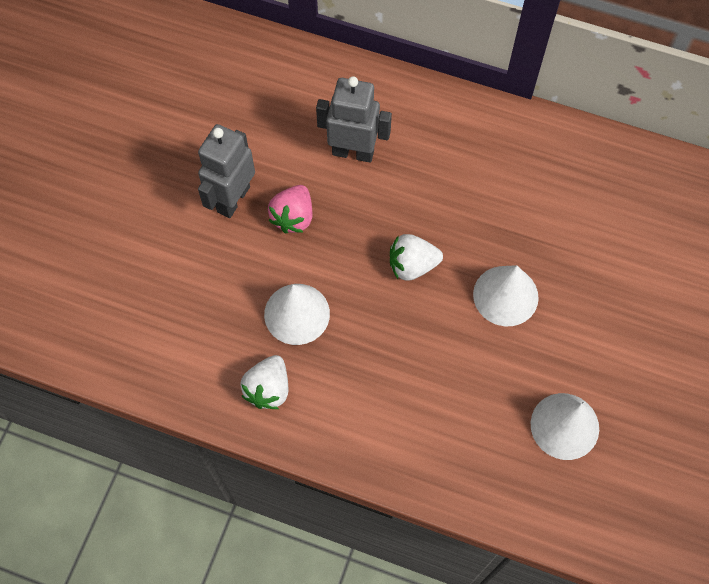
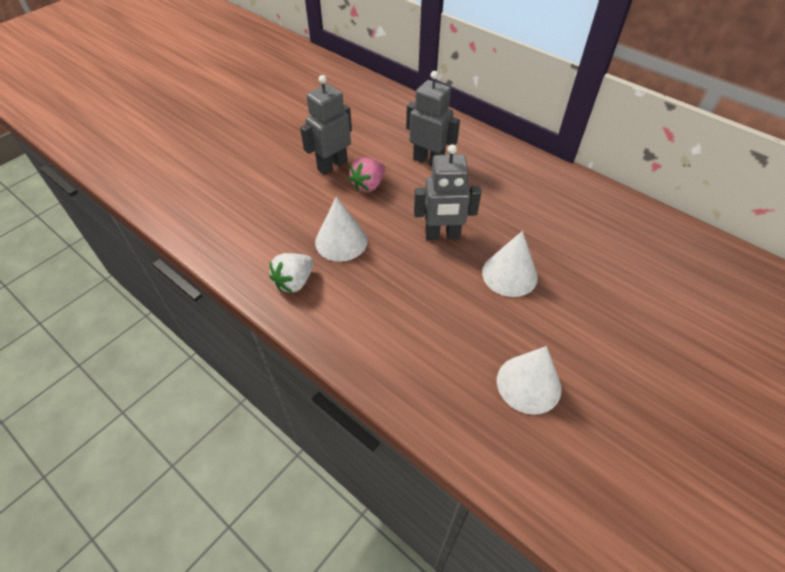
camera: 20 degrees right, 15 degrees down
(412, 265) = (442, 235): white strawberry -> grey robot

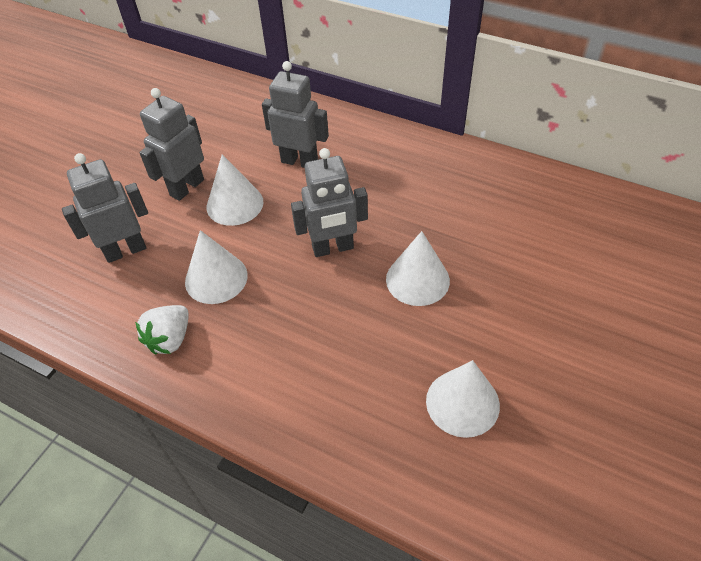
camera: 10 degrees left, 0 degrees up
(273, 206) = (125, 250): none -> grey robot
(368, 185) = (235, 204): pink strawberry -> white cone

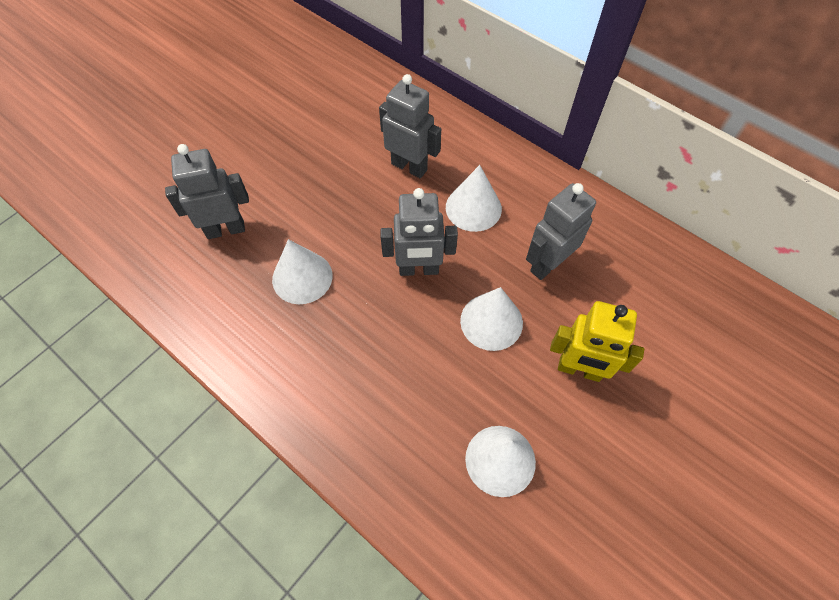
camera: 10 degrees right, 10 degrees up
(170, 339) = (247, 331): white strawberry -> none
(186, 187) = (295, 173): grey robot -> grey robot (547, 264)
(235, 204) = (337, 201): white cone -> white cone (473, 208)
(515, 304) = (579, 370): none -> yellow robot

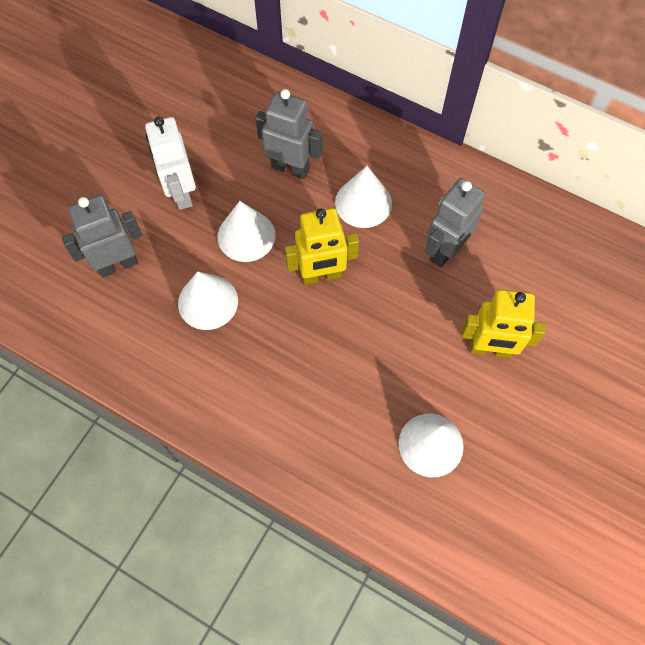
camera: 10 degrees left, 5 degrees up
(301, 174) = (181, 193): none -> white robot
(419, 269) = (321, 275): grey robot -> yellow robot
(491, 321) = (401, 316): white cone -> white cone (246, 236)

